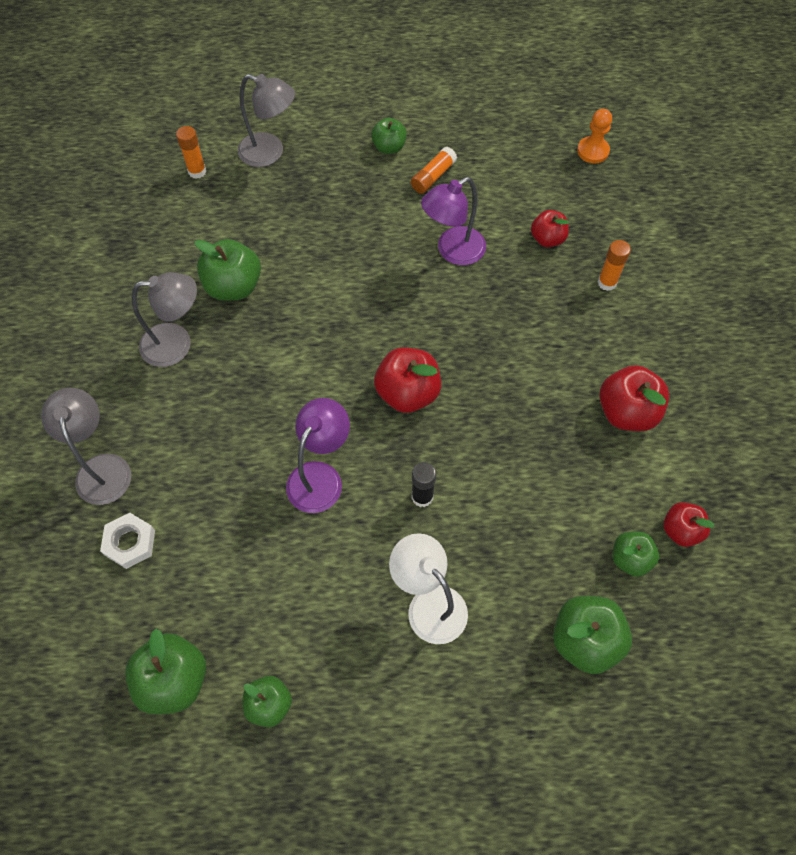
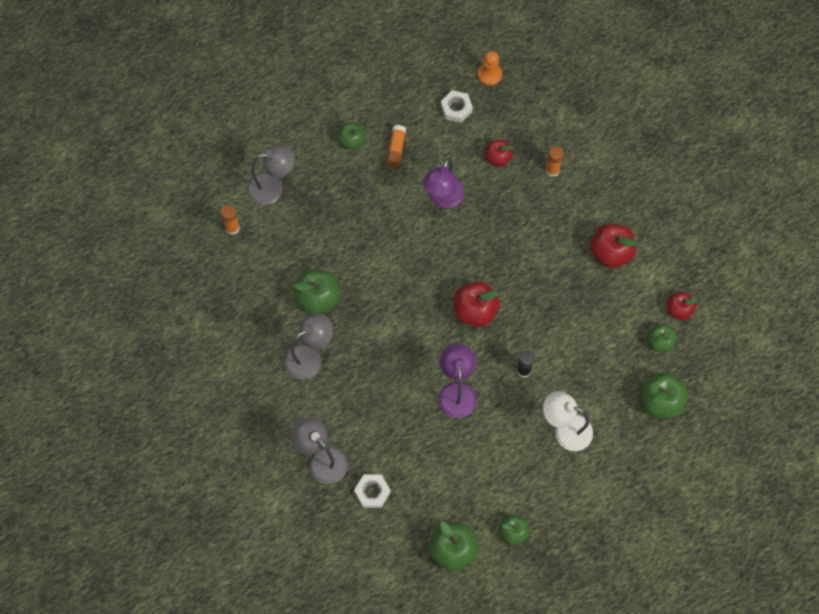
camera: 30 degrees left, 5 degrees up
(531, 167) = (456, 108): none -> white nut

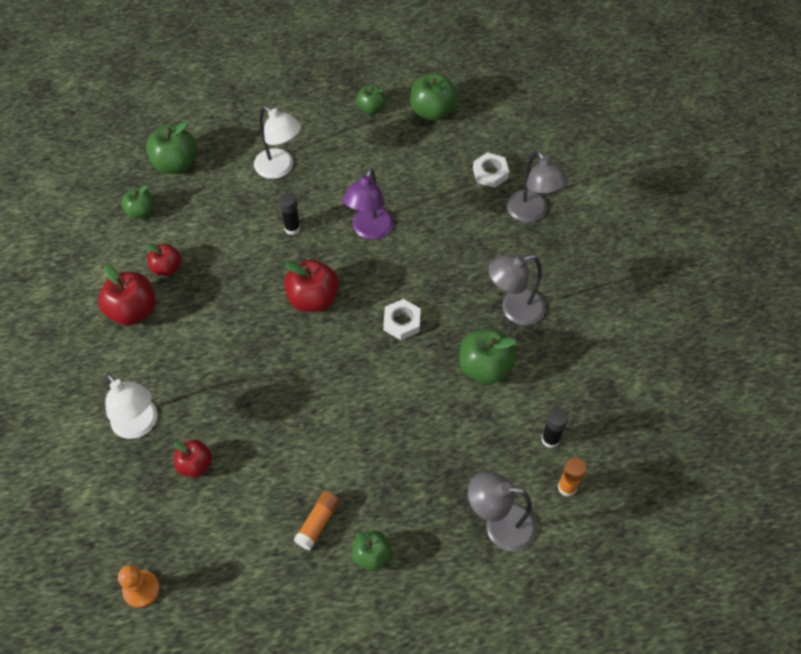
camera: 160 degrees left, 10 degrees down
(253, 259) = (550, 439): none -> black glue stick
(443, 199) = (288, 435): purple lamp -> none
(456, 108) = (212, 554): white nut -> white nut (402, 322)
(552, 170) = (139, 425): orange glue stick -> white lamp
(678, 310) = (102, 234): red apple -> red apple (167, 268)

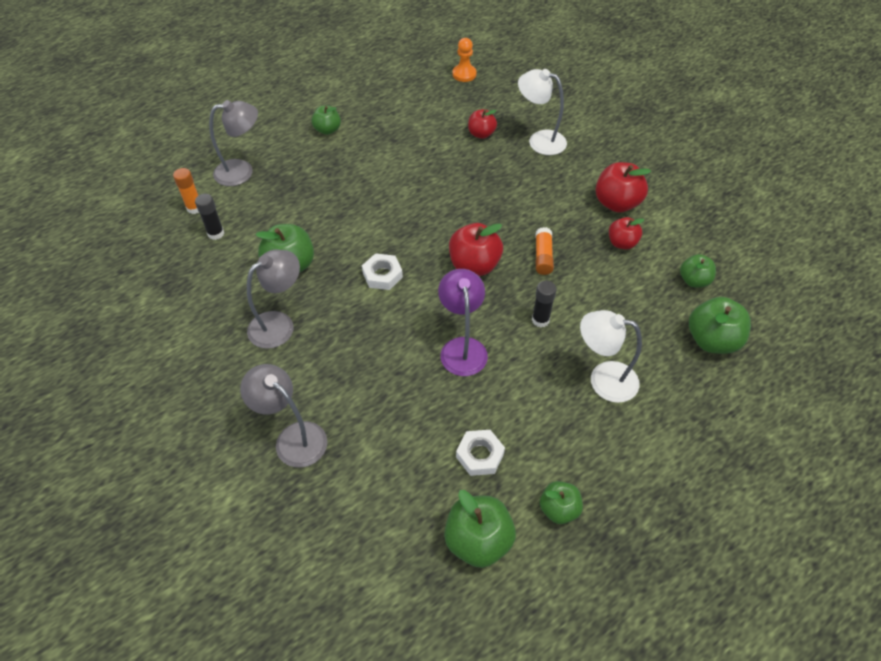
camera: 155 degrees right, 5 degrees down
(318, 523) = (374, 133): orange glue stick -> orange glue stick (543, 256)
(490, 173) = (361, 473): white nut -> white nut (480, 455)

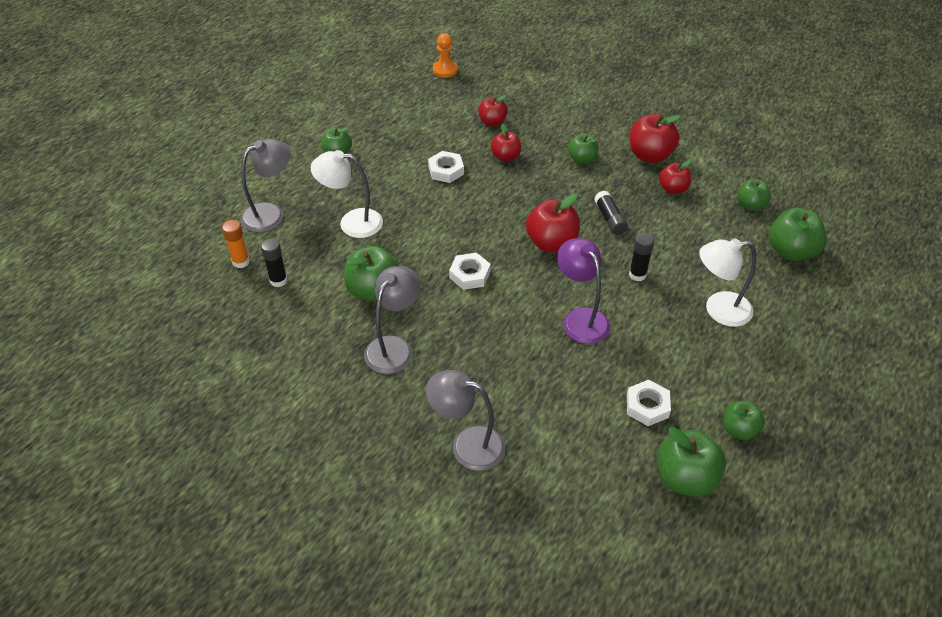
camera: 20 degrees left, 5 degrees down
(414, 170) = (446, 170): none -> white nut
(476, 170) = (505, 157): none -> red apple
(539, 140) = (550, 115): white lamp -> white lamp (352, 222)
(543, 256) = (609, 219): orange glue stick -> black glue stick
(547, 190) = (582, 159): none -> green apple

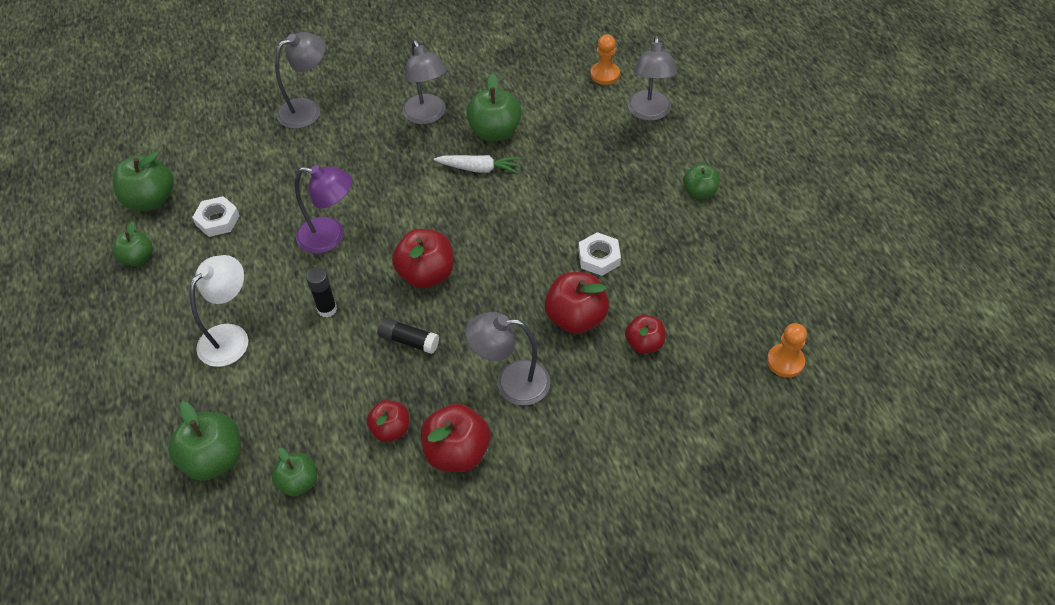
camera: 130 degrees right, 5 degrees up
(241, 262) = (605, 74): orange glue stick -> orange pawn
(278, 280) = (562, 86): black glue stick -> none
(352, 222) = (588, 156): white lamp -> none
(424, 276) = (479, 169): none -> white carrot
(469, 275) = (450, 197): white nut -> none
(505, 157) = (576, 318): red apple -> red apple, size x1.60
(582, 159) = (511, 382): green apple -> grey lamp

